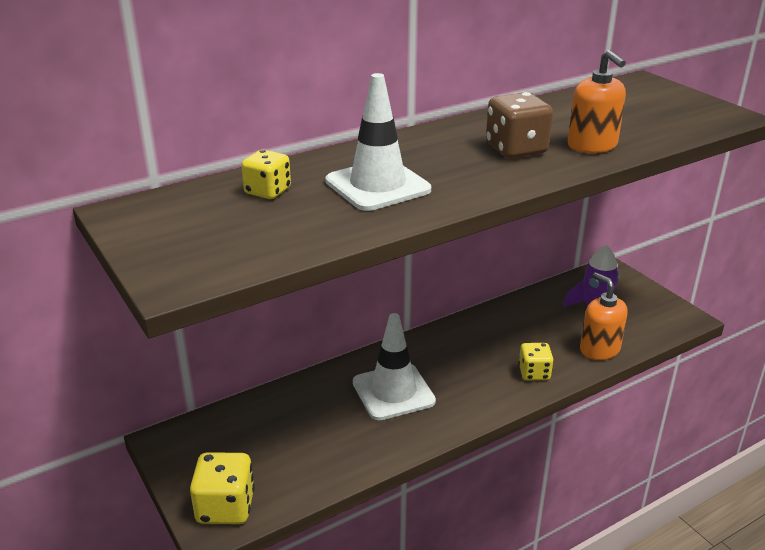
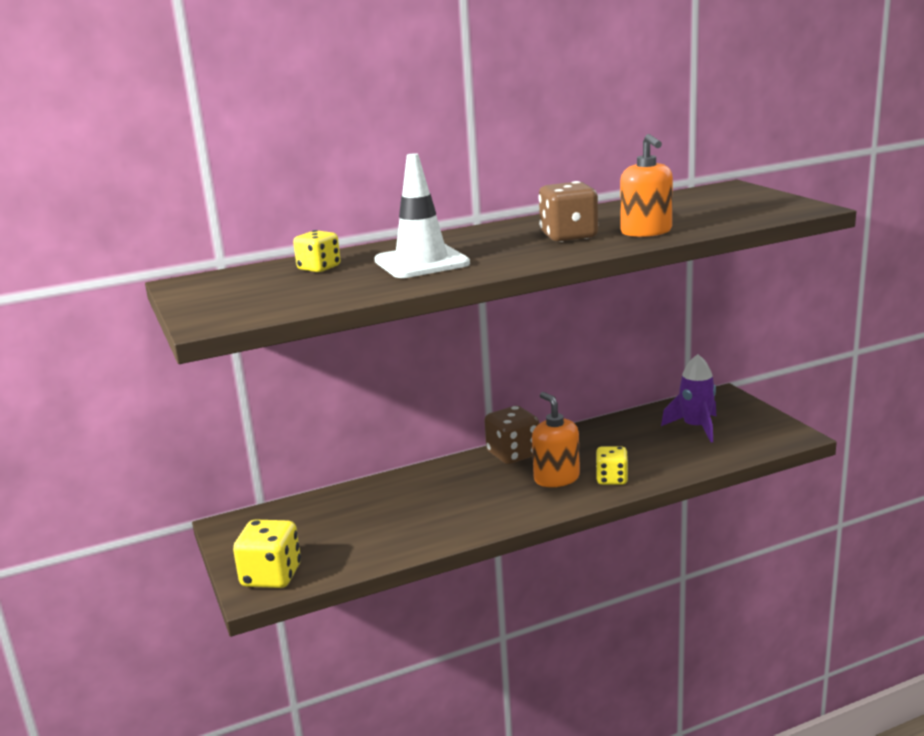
camera: 10 degrees right, 10 degrees down
(393, 392) = (461, 492): white traffic cone -> none
(432, 343) = (513, 454): none -> brown dice
(599, 349) = (688, 460): orange soap dispenser -> orange soap dispenser (556, 478)

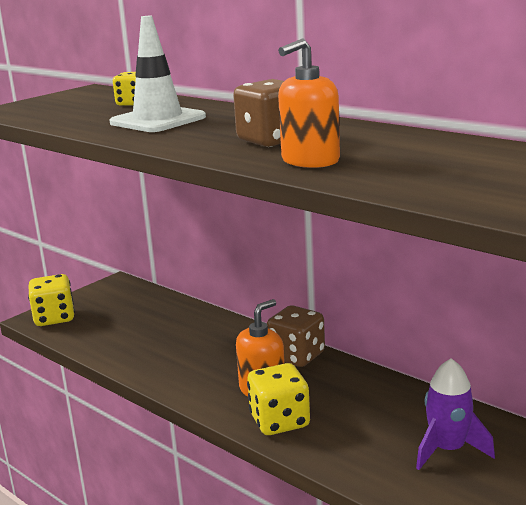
camera: 65 degrees right, 0 degrees up
(612, 479) = (279, 421): yellow dice -> yellow dice, size x1.51

